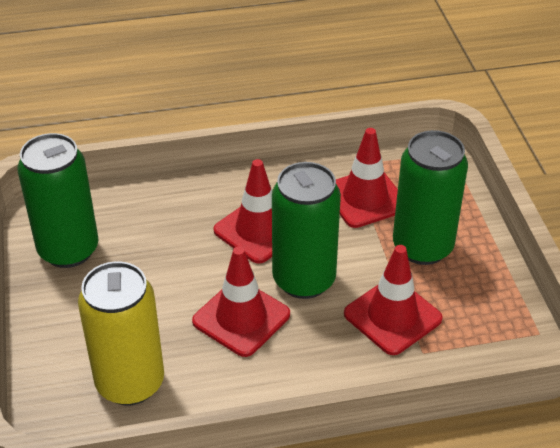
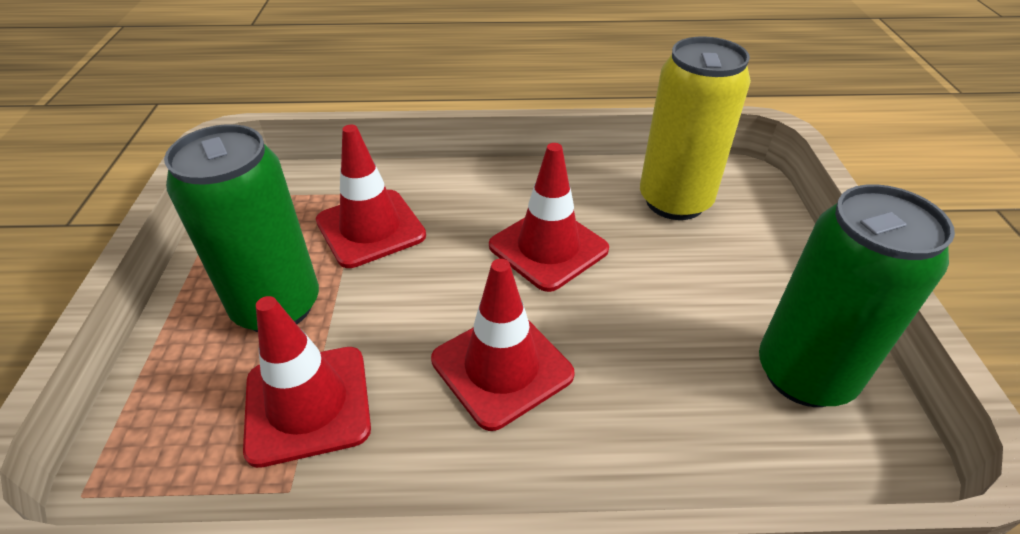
camera: 170 degrees left, 0 degrees up
(304, 280) = (458, 282): green can -> none

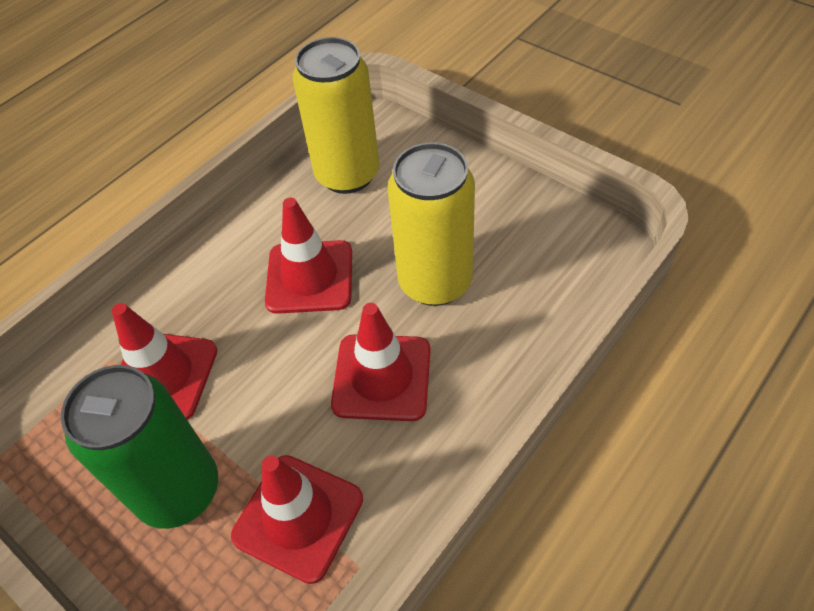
camera: 45 degrees left, 10 degrees up
(645, 336) = (435, 282): none -> yellow can
(804, 374) = (532, 229): green can -> none

